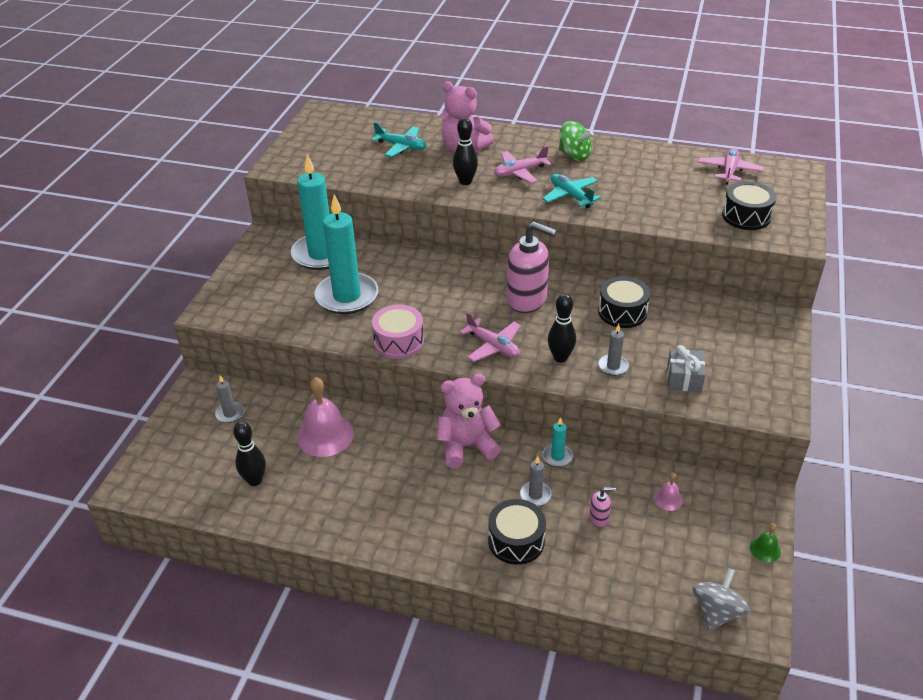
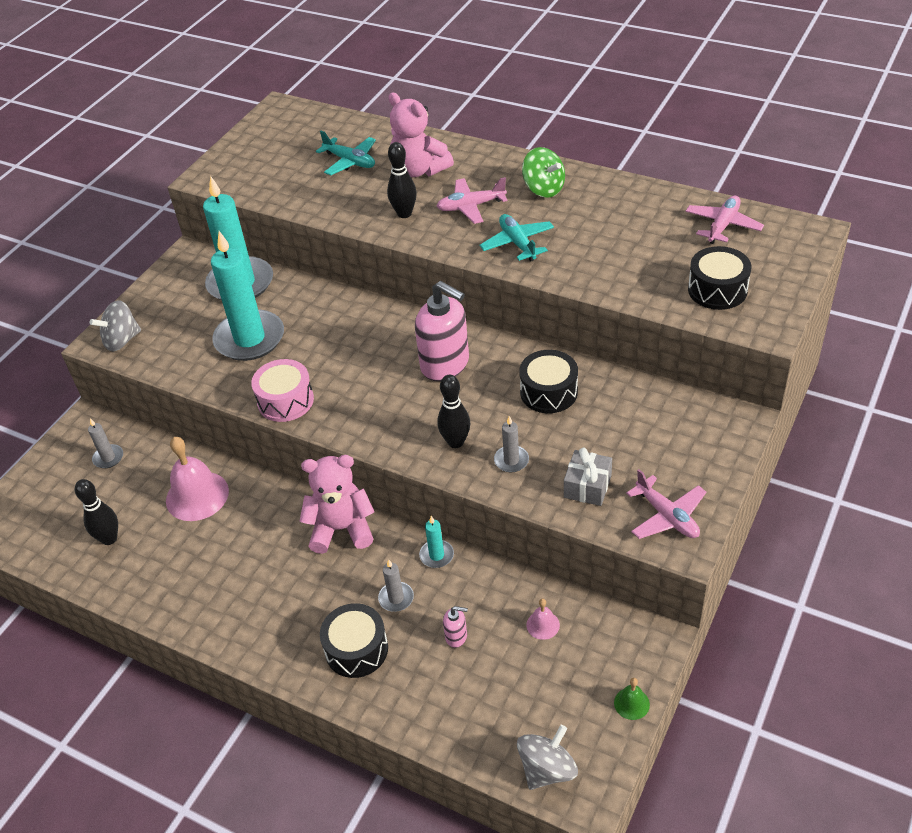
camera: 15 degrees right, 5 degrees up
(228, 308) = (121, 340): none -> grey spinning top
(493, 346) = (386, 418): pink plane -> pink plane (667, 516)

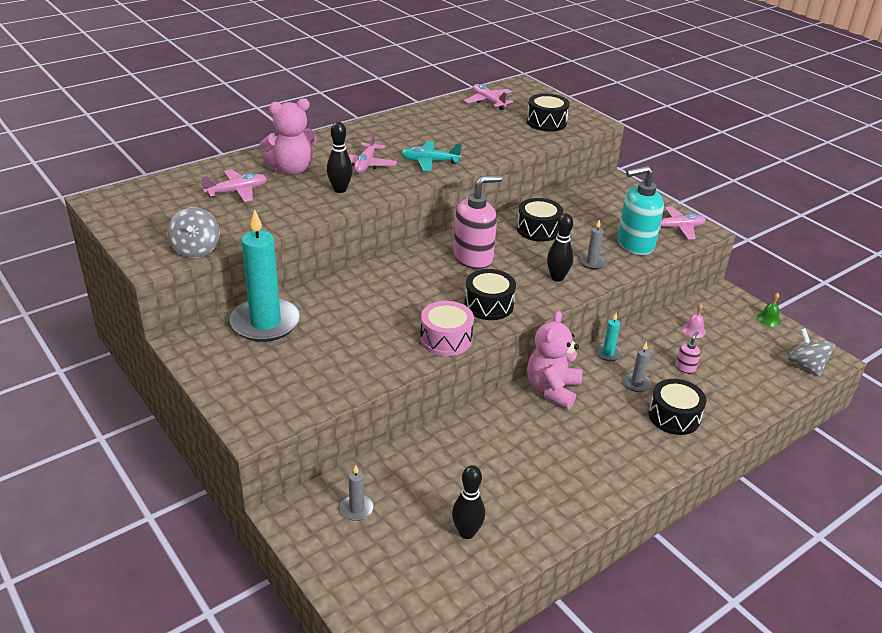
camera: 70 degrees left, 10 degrees down
(121, 340) = (267, 413): grey spinning top -> grey spinning top (196, 249)
(197, 495) = (455, 460): pink bell -> none
(249, 339) = (348, 337): turquoise candle -> none
(350, 161) = (237, 191): turquoise plane -> pink plane
(364, 408) = (489, 305): none -> black drum
(543, 189) = (379, 136): green spinning top -> none
(587, 486) = (635, 244): grey gift -> turquoise soap dispenser

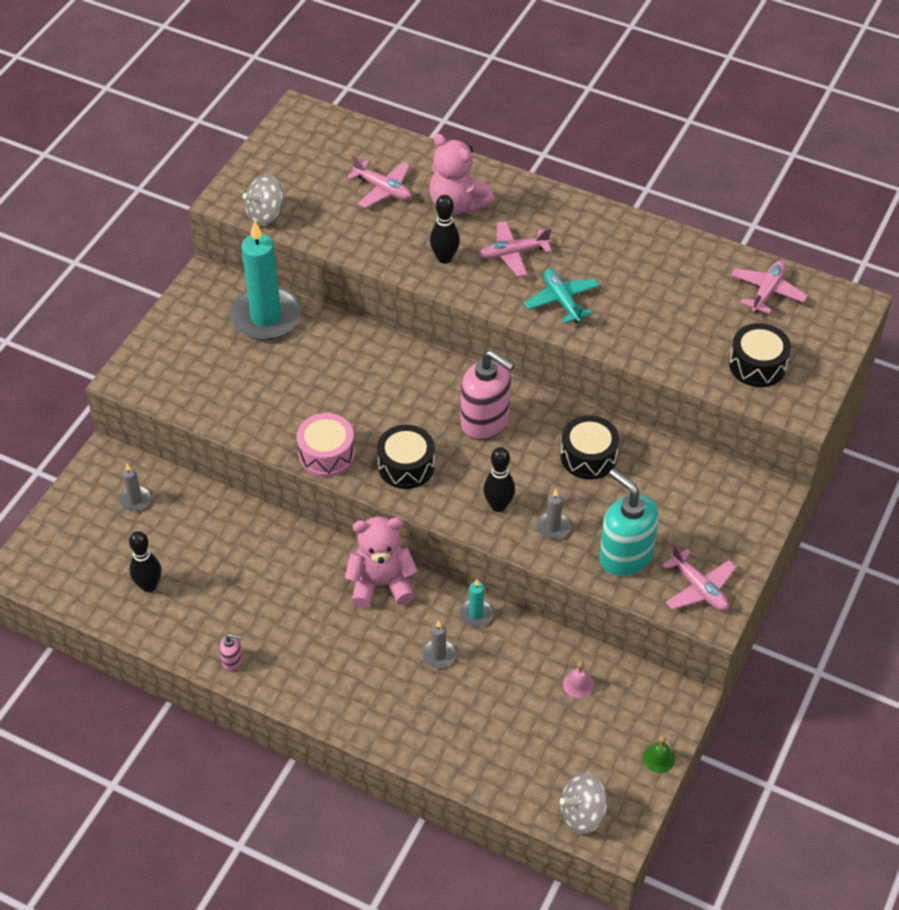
camera: 65 degrees right, 15 degrees up
(674, 416) = (403, 702): black drum -> none
(685, 368) = (497, 693): pink soap dispenser -> pink soap dispenser (232, 661)
(805, 366) = (582, 814): grey spinning top -> grey spinning top turned 150 degrees counterclockwise

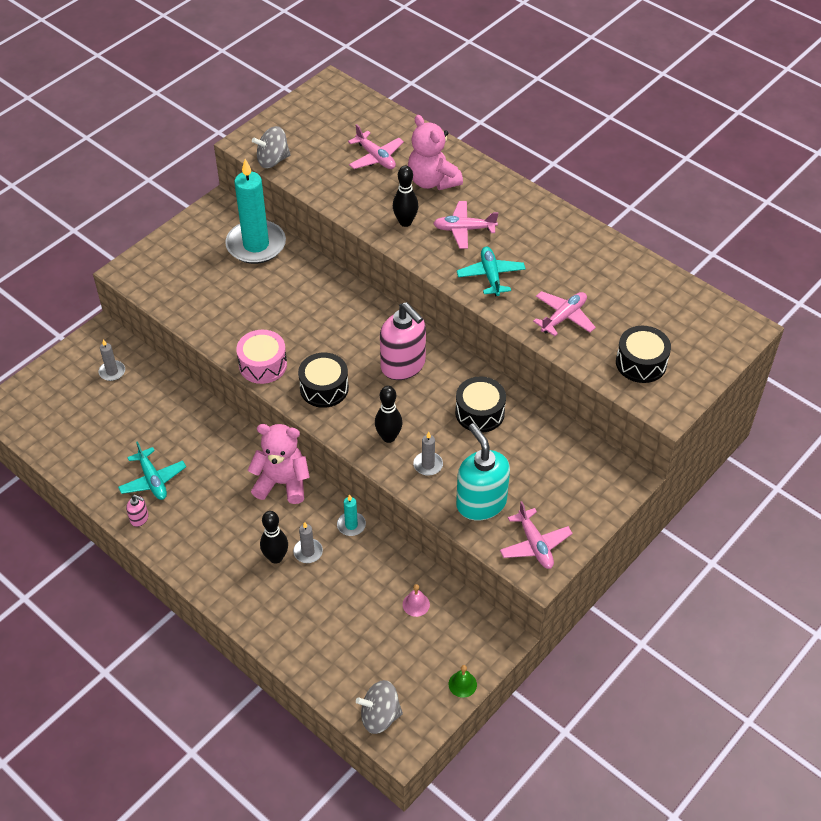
camera: 15 degrees right, 0 degrees up
(149, 586) = (97, 443): black bowling pin -> black bowling pin (276, 557)
(231, 614) = (153, 480): none -> turquoise plane
(767, 292) = (672, 302): pink plane -> pink plane (563, 317)

